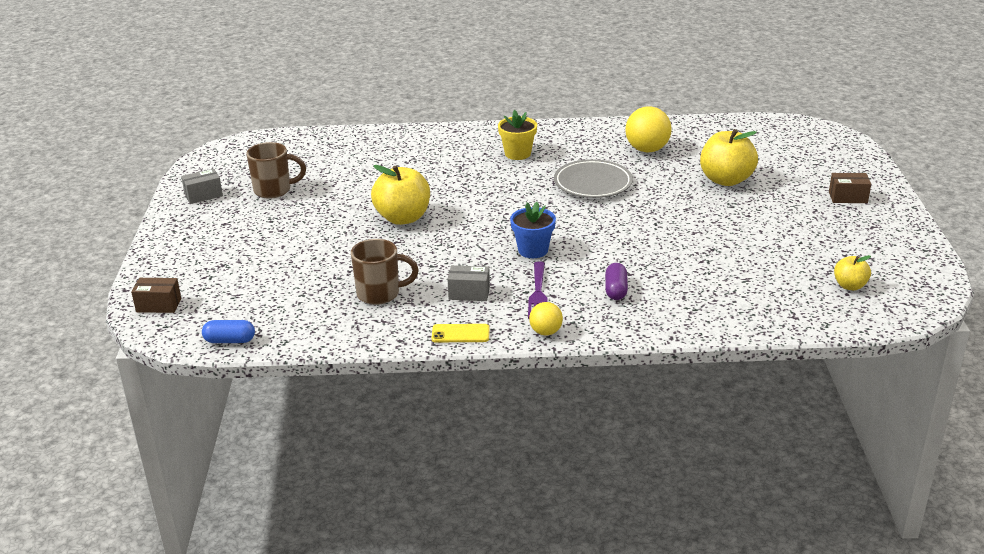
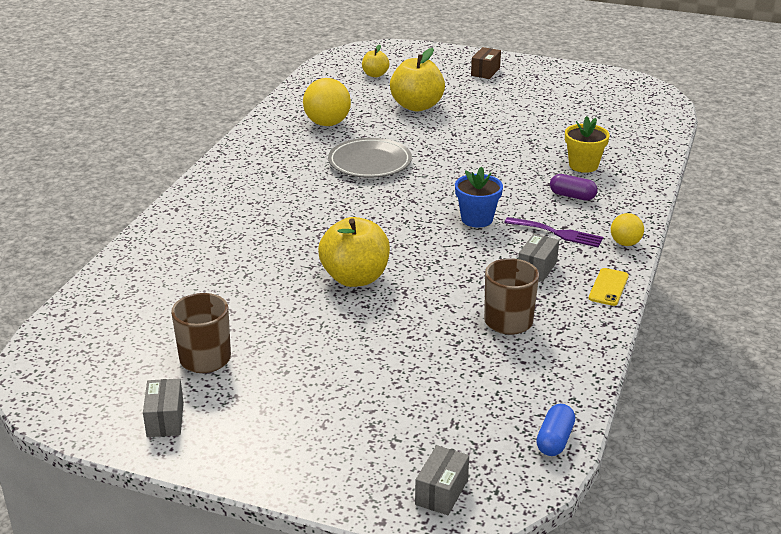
camera: 70 degrees left, 0 degrees up
(159, 305) = (441, 492): brown box -> grey box
(517, 154) = (270, 185): yellow flower pot -> yellow flower pot (583, 165)
(850, 286) = (617, 107): yellow apple -> yellow apple (375, 75)

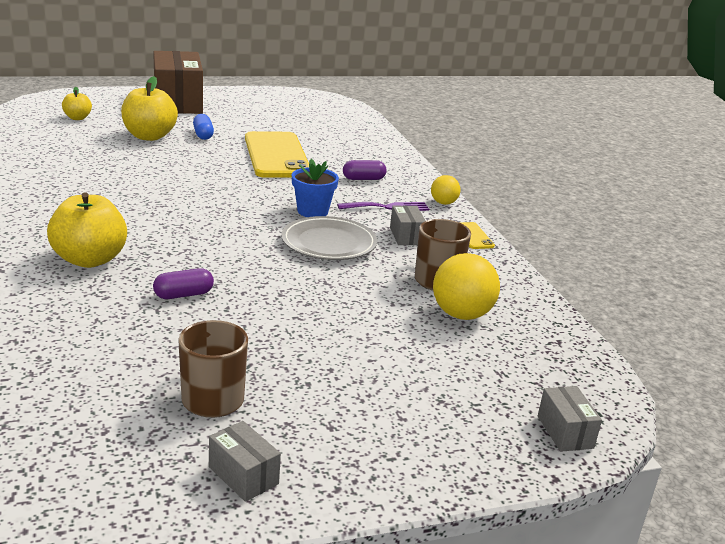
camera: 40 degrees left, 5 degrees down
(278, 268) = (183, 295): none -> purple capsule
(327, 123) = (78, 163): yellow ball -> yellow ball (461, 314)
(355, 278) = (269, 283): yellow apple -> yellow apple (89, 260)
(370, 162) = (161, 187): grey plate -> grey plate (328, 243)
(485, 72) = (177, 102): brown box -> brown box, size x2.32
(514, 151) = (276, 156): none -> yellow phone
(555, 440) = (585, 357): blue capsule -> blue capsule (203, 135)
(583, 165) = (343, 156): yellow flower pot -> none

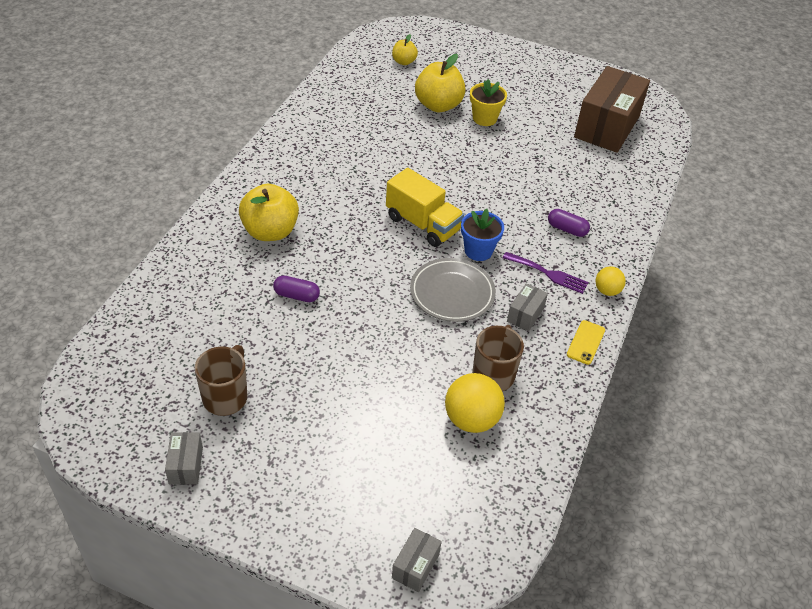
camera: 40 degrees right, 20 degrees up
(177, 102) = (505, 66): brown box -> brown box (607, 127)
(203, 135) = (484, 118): blue capsule -> yellow flower pot
(240, 210) = (423, 224): none -> yellow truck
(276, 156) = (520, 169): yellow phone -> none

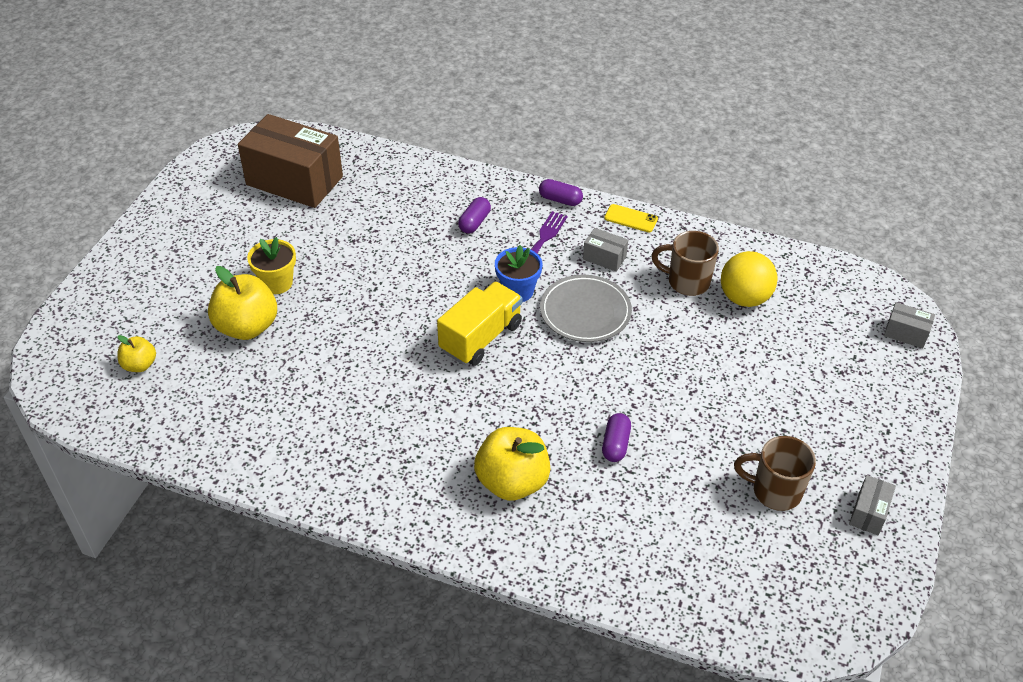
camera: 90 degrees left, 0 degrees up
(186, 465) = (868, 513): grey box -> grey box turned 60 degrees counterclockwise
(607, 291) = (560, 200): yellow ball -> purple capsule

